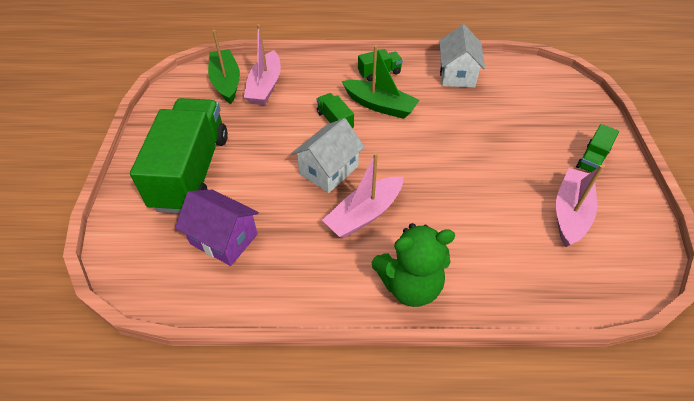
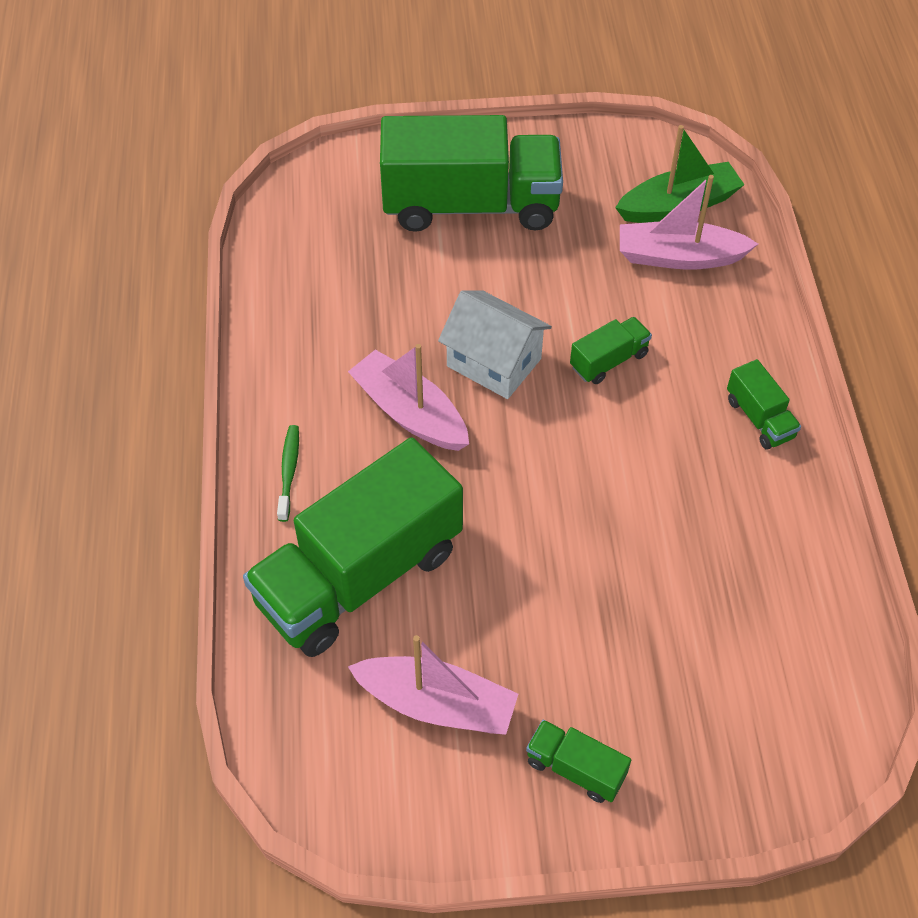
camera: 85 degrees right, 5 degrees up
(224, 239) = (355, 261): purple house -> none
(380, 105) = (663, 423): green boat -> none
(410, 285) = (289, 471): green teddy bear -> green toothbrush
(457, 74) = (788, 550): white house -> none
(490, 247) = (359, 576): none -> green truck

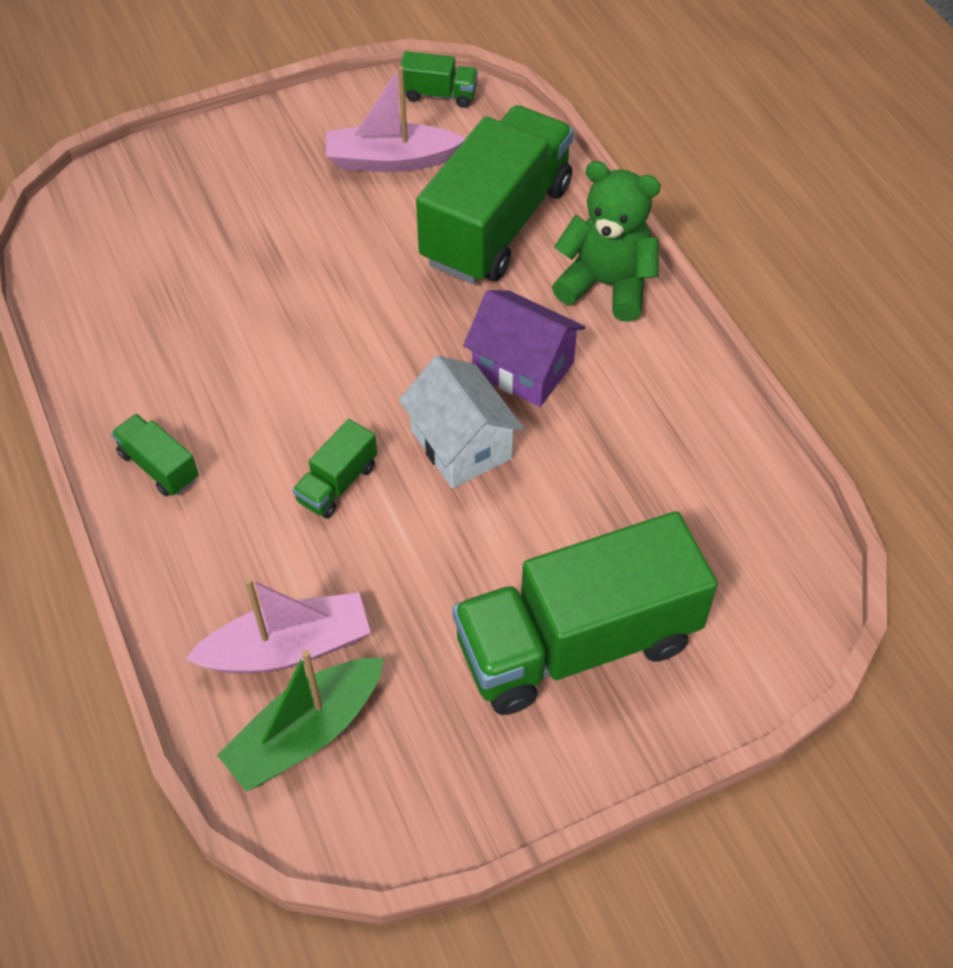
camera: 160 degrees right, 0 degrees up
(289, 471) = (606, 285): green toothbrush -> green teddy bear
(410, 413) = (523, 368): pink boat -> purple house
(494, 362) = (461, 445): white house -> white house turned 45 degrees clockwise
(575, 769) = (270, 151): green truck -> green truck (439, 94)

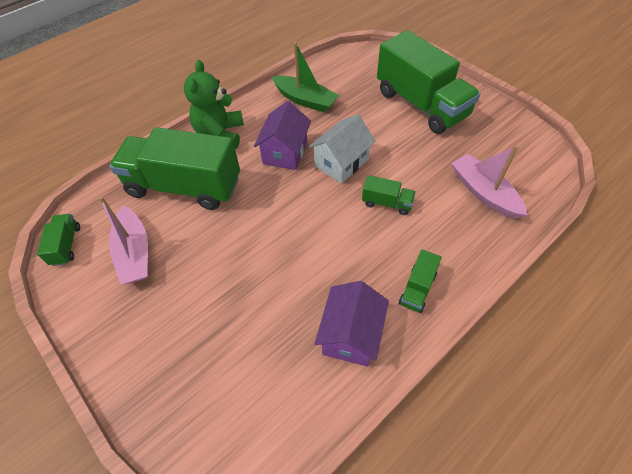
camera: 105 degrees left, 0 degrees up
(136, 365) = (351, 335): none -> purple house
(306, 733) = (516, 173): green boat -> green boat (305, 100)

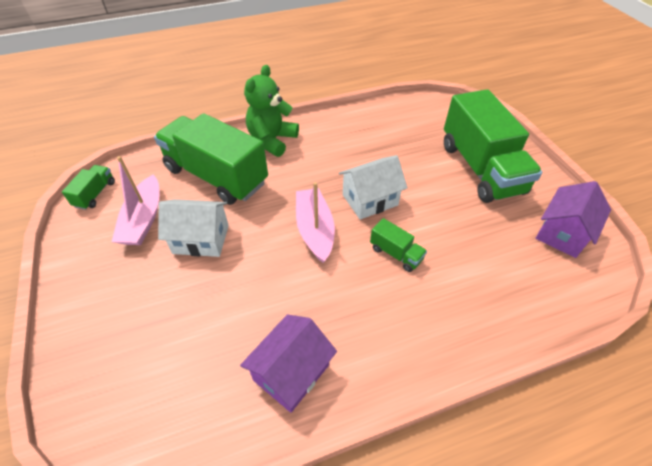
camera: 20 degrees right, 5 degrees down
(204, 251) = (201, 239): none -> white house
(285, 152) = (321, 173): purple house -> purple house (562, 233)
(305, 100) = (366, 132): green boat -> none
(417, 288) = (384, 352): green truck -> none
(484, 193) = (507, 278): pink boat -> pink boat (315, 230)

